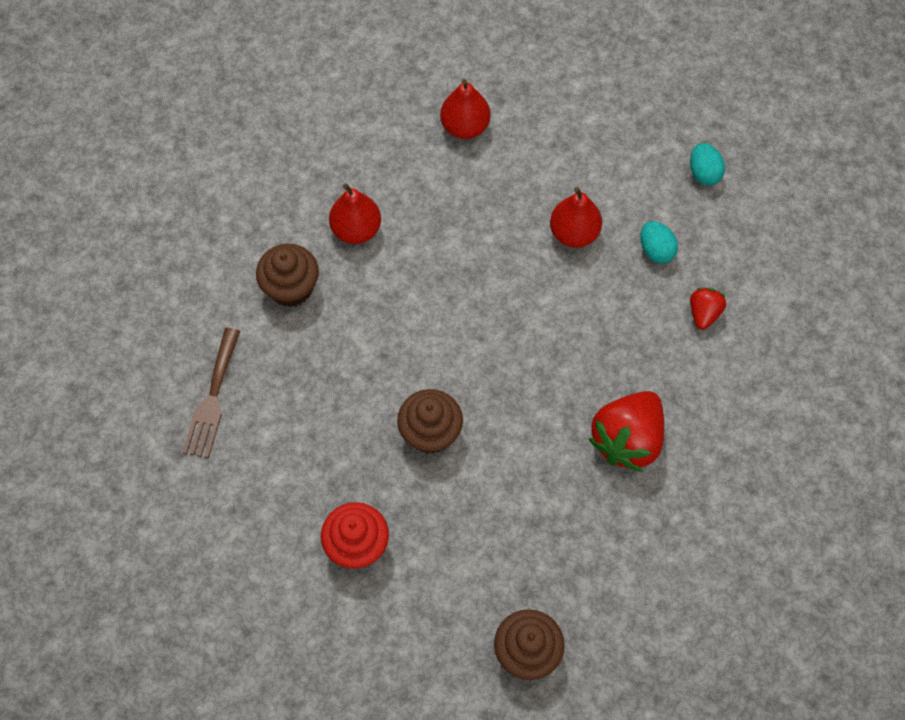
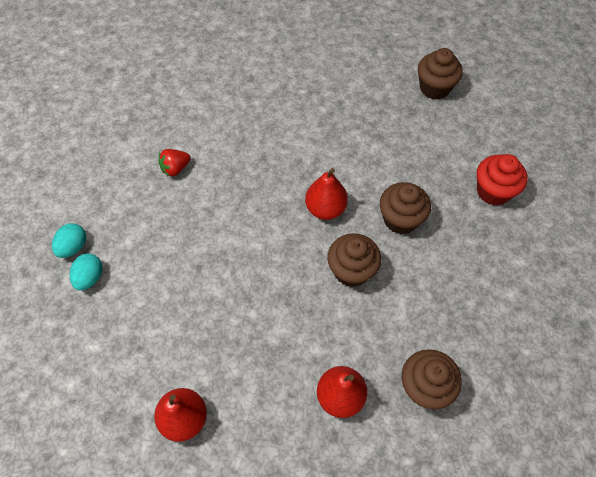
camera: 140 degrees left, 5 degrees down
(212, 398) = (537, 345): brown fork -> none
(435, 342) = (351, 271): none -> brown cupcake
(574, 233) = (195, 272): red pear -> red pear (325, 209)
(627, 439) = (289, 139): red strawberry -> none
(656, 250) = (159, 223): turquoise egg -> turquoise egg (90, 277)

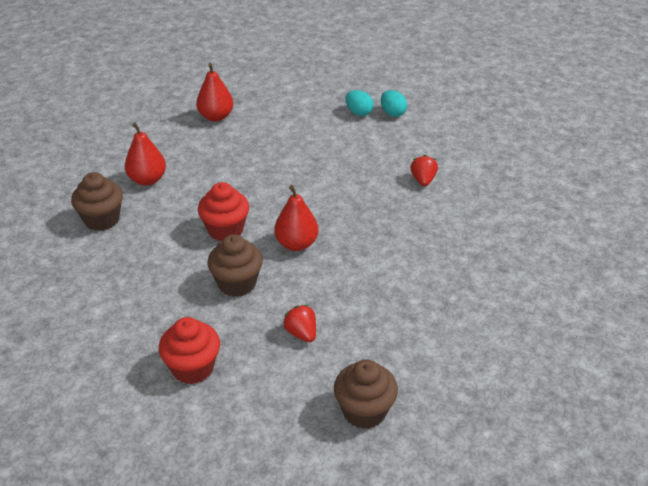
camera: 125 degrees right, 20 degrees down
(351, 271) = (225, 230): brown cupcake -> red cupcake
(408, 151) = (301, 333): none -> red strawberry

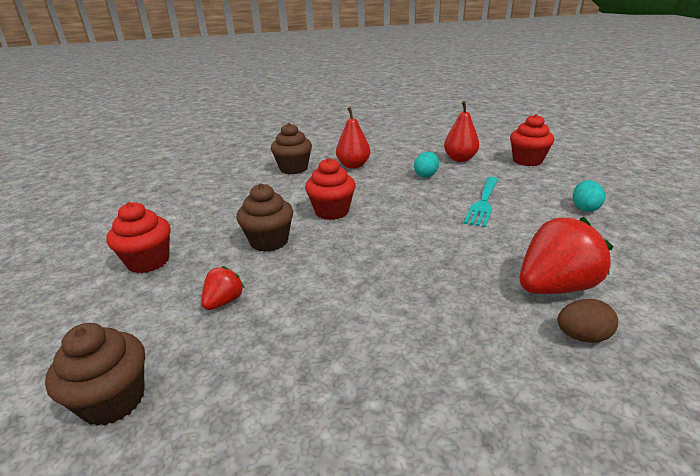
camera: 60 degrees right, 10 degrees down
(264, 88) = (527, 161): none -> red cupcake
(296, 244) = (350, 249): red pear -> none
(303, 149) = (483, 203): none -> turquoise fork
(392, 113) = (623, 225): turquoise egg -> turquoise egg (426, 175)
(423, 180) = (555, 287): red strawberry -> red strawberry, size x1.96
(467, 198) = (582, 336): none -> brown egg

